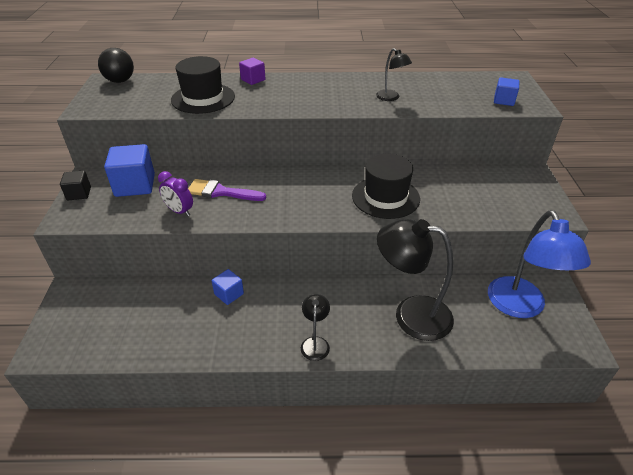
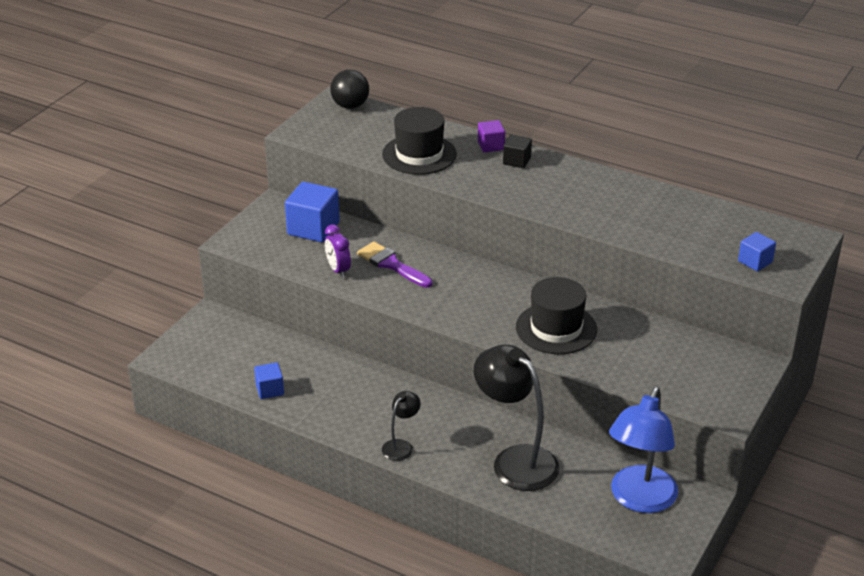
camera: 30 degrees right, 5 degrees down
(79, 193) = (257, 220): black cube -> black cube (517, 161)
(229, 294) = (352, 373): blue cube -> blue cube (270, 390)
(391, 98) = (624, 216): black lamp -> none

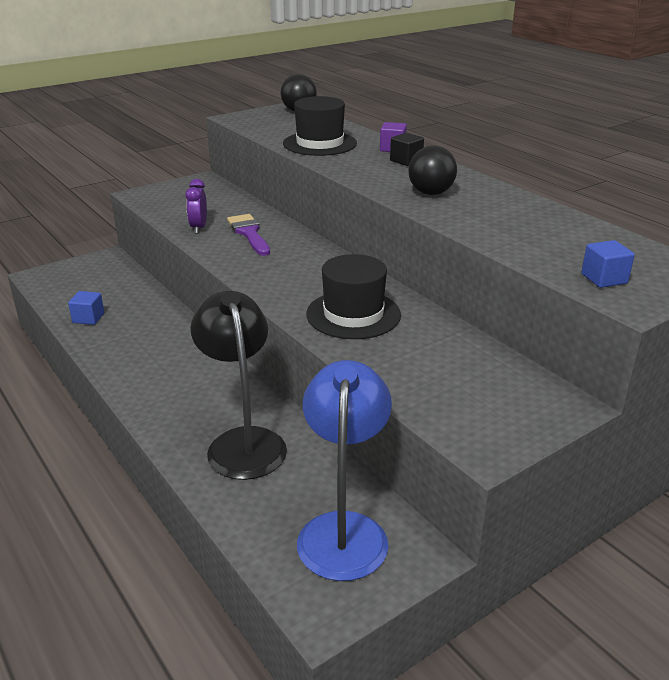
camera: 25 degrees right, 5 degrees down
(313, 228) = (213, 198): blue cube -> none
(401, 446) = (147, 394): black lamp -> none
(570, 199) = (431, 193): none -> black ball
(639, 500) = (344, 530): blue lamp -> blue lamp turned 135 degrees clockwise

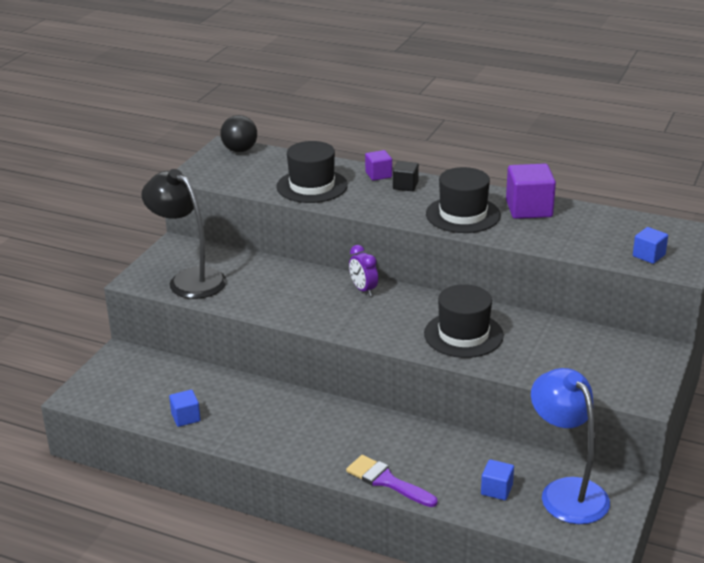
camera: 30 degrees left, 0 degrees up
(198, 228) = (244, 298): purple clock -> purple clock (363, 289)
(243, 442) = (438, 464): black lamp -> black lamp (189, 279)
(249, 233) = (295, 289): purple brush -> purple brush (386, 481)
(271, 493) = (496, 489): none -> blue cube
(431, 193) = (463, 214): black ball -> black hat
(510, 204) = (529, 209): none -> purple cube

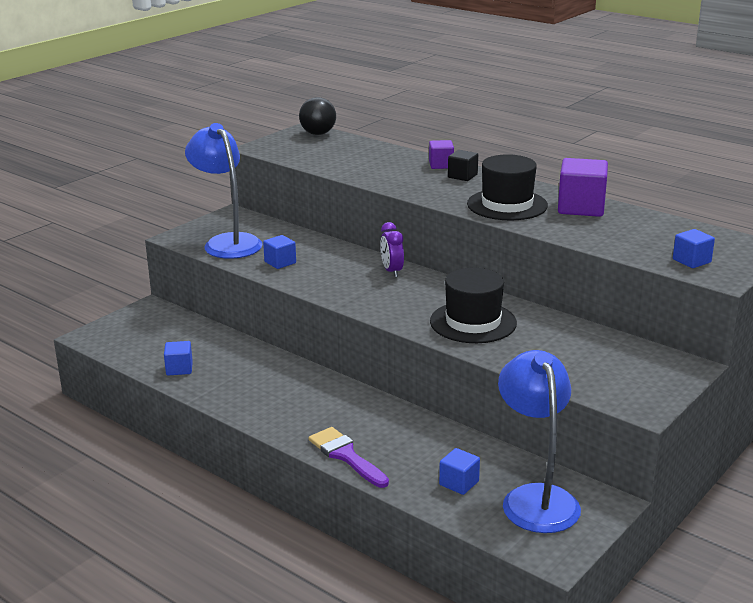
camera: 15 degrees right, 5 degrees down
(189, 279) = (227, 242): black lamp -> blue lamp
(253, 295) = (280, 262): none -> blue cube
(312, 186) = (368, 167): black hat -> none

